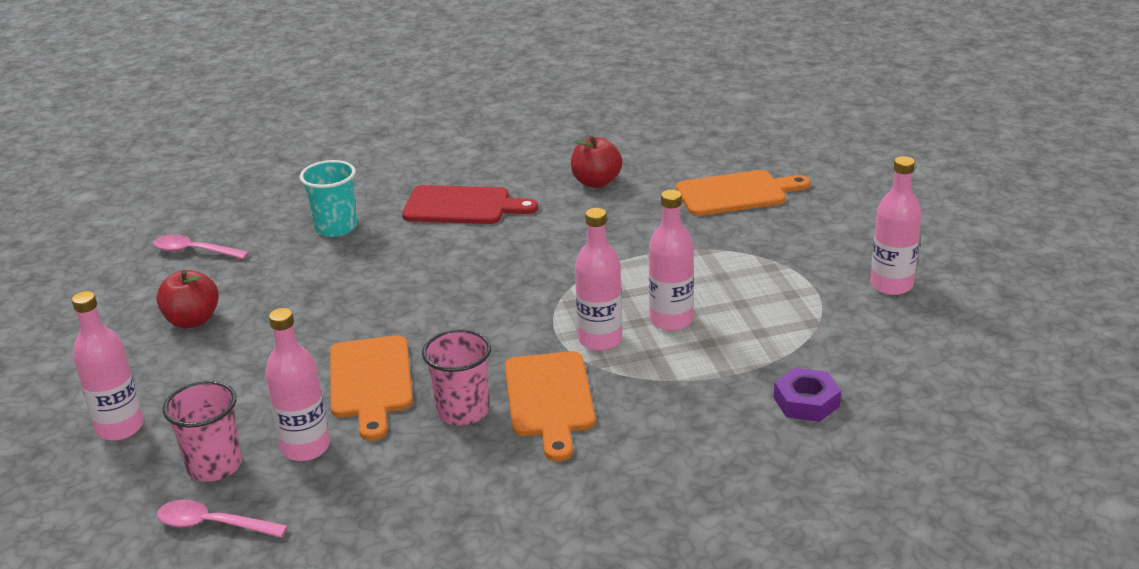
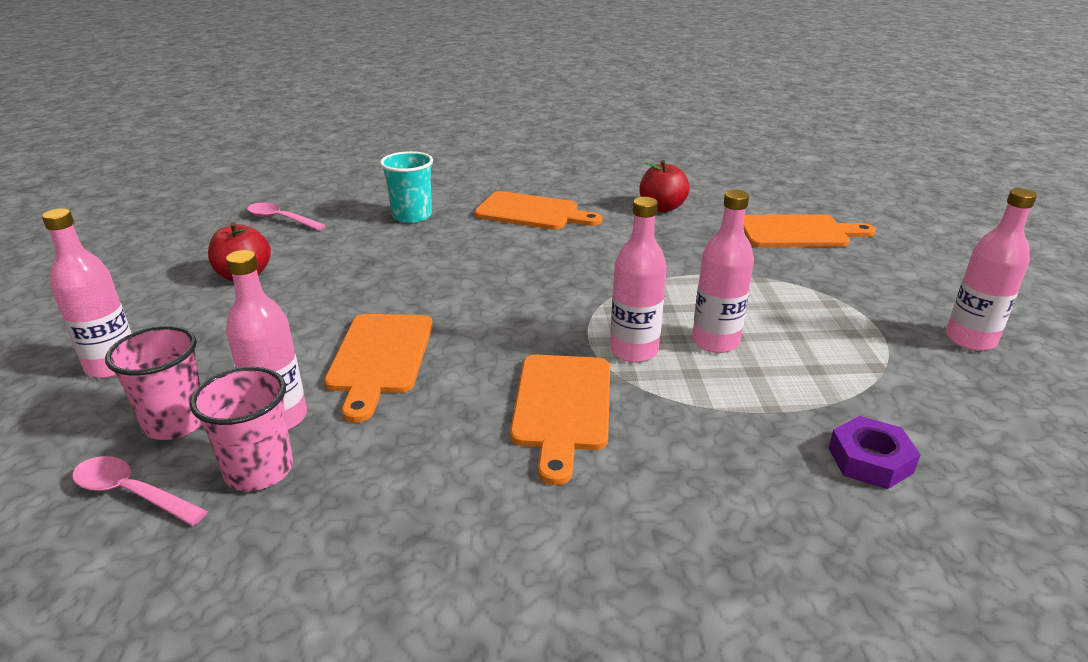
camera: 10 degrees right, 0 degrees up
(462, 206) = (532, 212): red cutting board -> orange cutting board
(463, 411) = (462, 405): pink cup -> pink cup (259, 470)

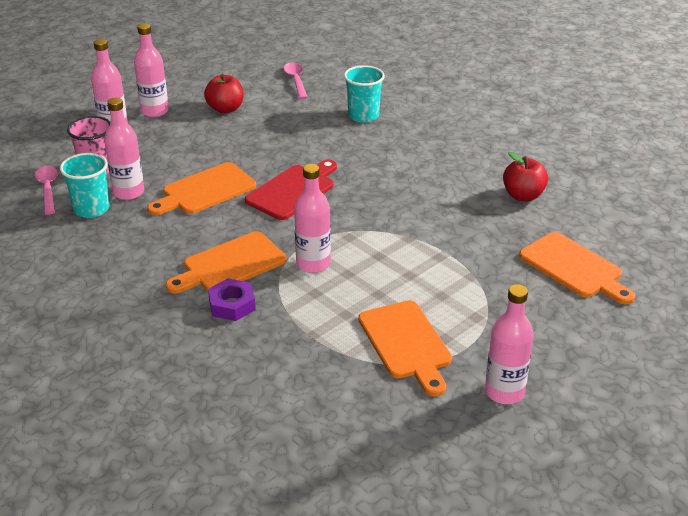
camera: 50 degrees right, 5 degrees up
(259, 470) = (91, 209): pink cup -> turquoise cup
(477, 304) = (293, 191): none -> red cutting board
(532, 212) = (434, 152): orange cutting board -> orange cutting board (406, 343)
(715, 341) = (361, 288): pink bottle -> pink bottle (154, 111)
(870, 460) = (301, 385): purple nut -> purple nut (232, 305)

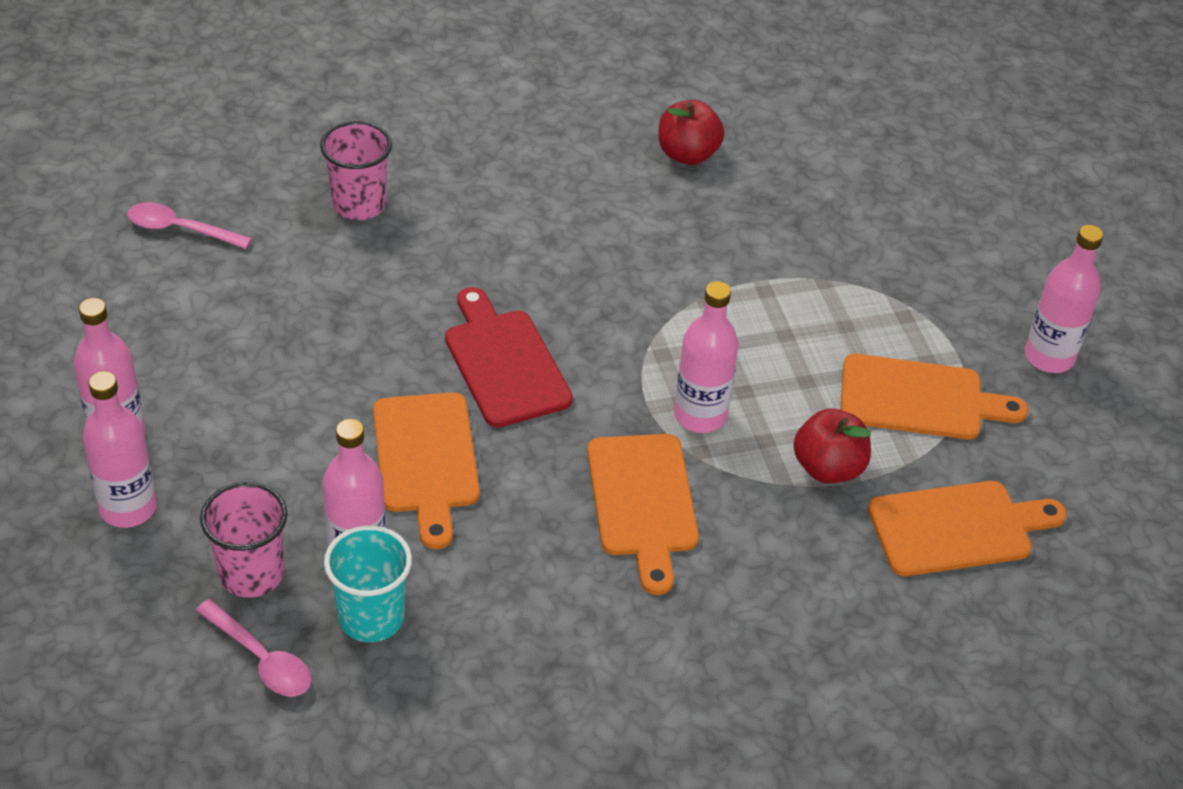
camera: 65 degrees left, 10 degrees up
(48, 189) = (261, 659): pink spoon -> pink spoon turned 150 degrees counterclockwise
(225, 109) = (194, 345): red apple -> red apple (828, 468)
(232, 305) = (738, 535): purple nut -> none
(363, 116) = (359, 204): turquoise cup -> pink cup
(574, 268) = (864, 190): orange cutting board -> orange cutting board (957, 528)

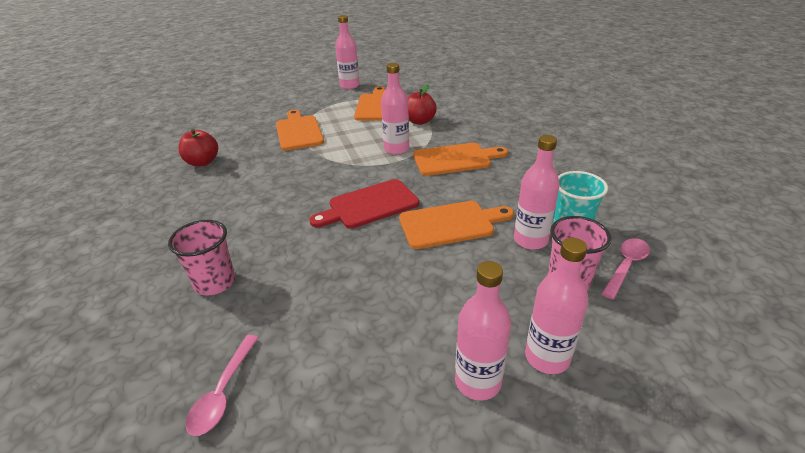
camera: 90 degrees left, 10 degrees down
(957, 528) = (442, 99): orange cutting board -> orange cutting board (299, 131)

